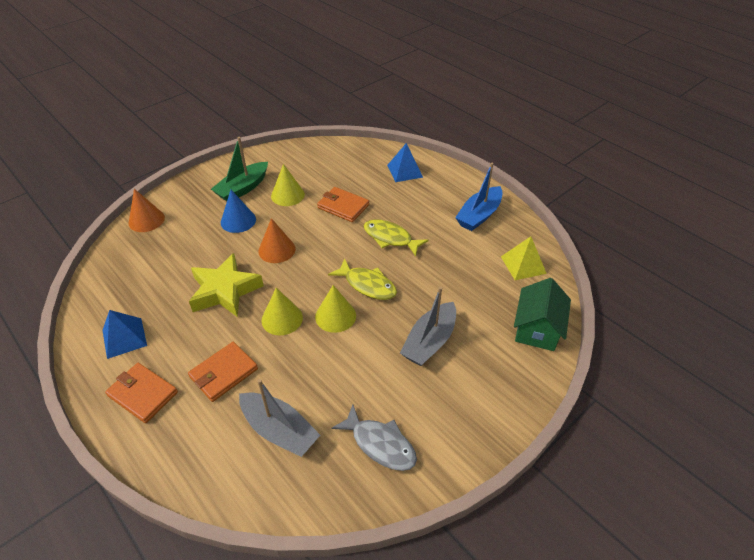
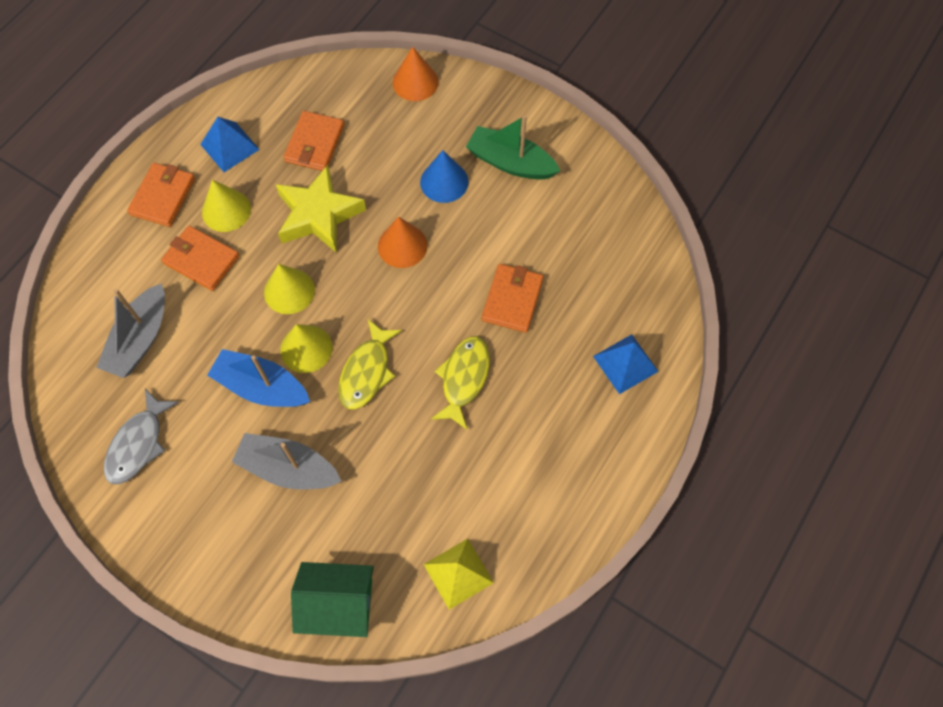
camera: 75 degrees right, 20 degrees up
(159, 283) = (315, 143): none -> orange wallet
(287, 195) = (514, 222): yellow cone -> yellow cone (226, 210)
(479, 215) = (551, 494): blue boat -> blue boat (262, 387)

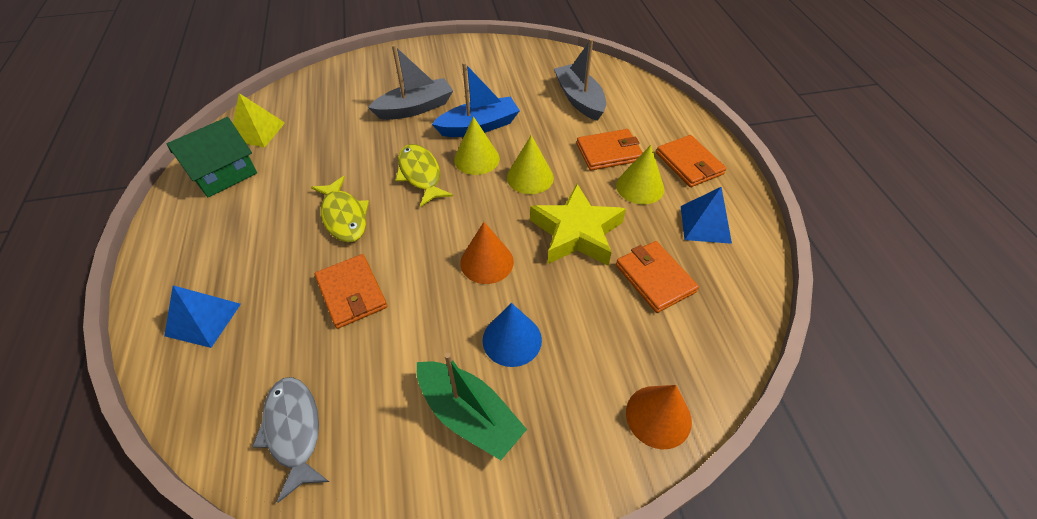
camera: 135 degrees right, 15 degrees down
(138, 444) = (511, 68): grey fish -> grey fish (293, 431)
(338, 604) = (322, 84): green house -> green house (224, 174)
(510, 162) = (469, 415): green boat -> green boat turned 60 degrees clockwise

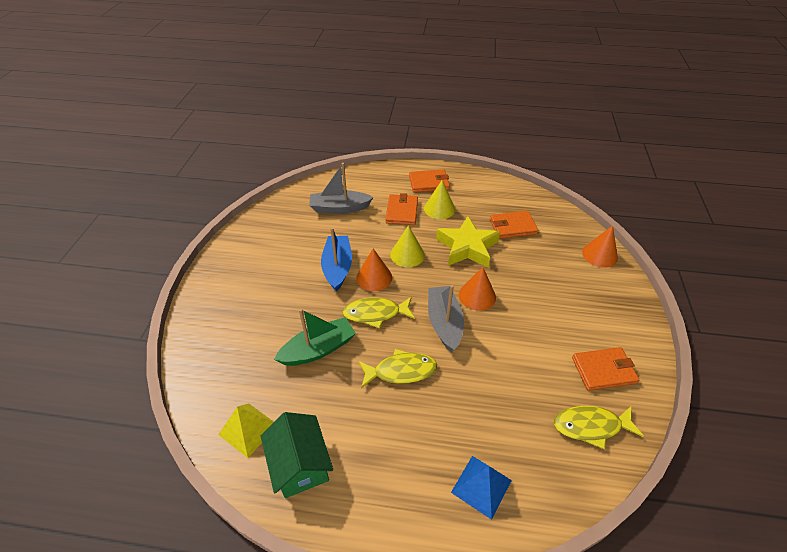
camera: 70 degrees left, 5 degrees down
(293, 431) = (591, 426): grey fish -> yellow fish
(352, 293) = (482, 377): orange wallet -> orange wallet (603, 370)
(415, 108) = (290, 301): grey boat -> grey boat (444, 323)
(469, 415) = (590, 331): green boat -> green boat (318, 349)
(476, 159) = (374, 277): yellow cone -> orange cone
(512, 339) = (541, 299): blue cone -> none
(705, 224) = (479, 194): blue pyramid -> none

